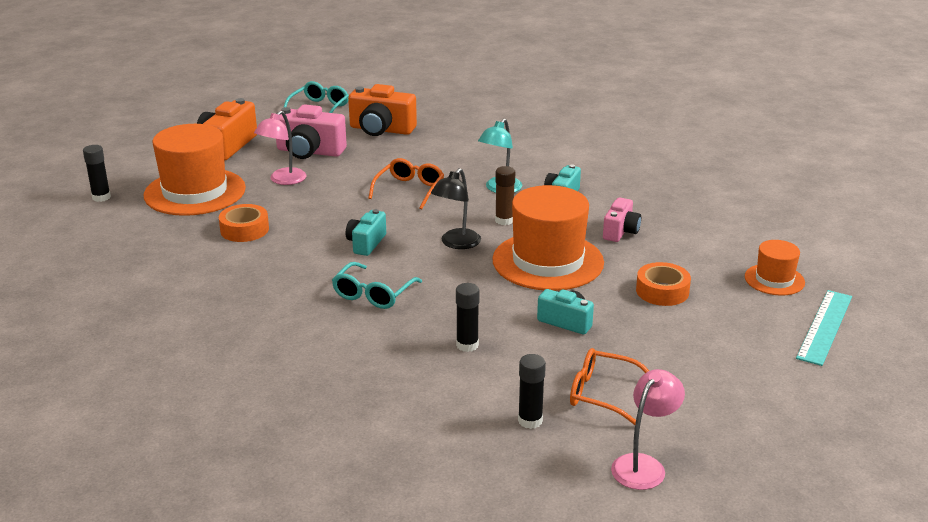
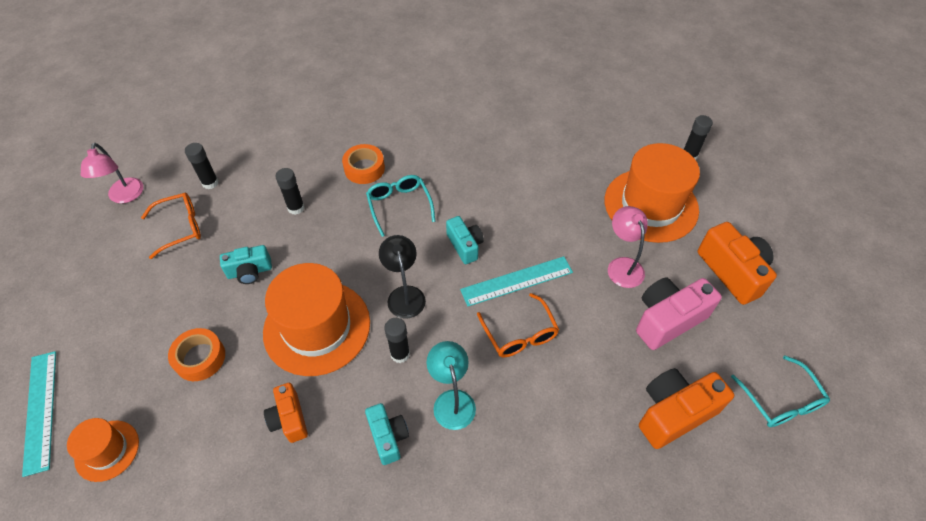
camera: 135 degrees right, 25 degrees up
(244, 230) = (558, 197): orange tape -> orange tape (364, 168)
(365, 209) = (517, 281): none -> turquoise ruler
(504, 220) = (400, 354): brown glue stick -> black glue stick
(620, 231) = (289, 419): pink camera -> orange camera

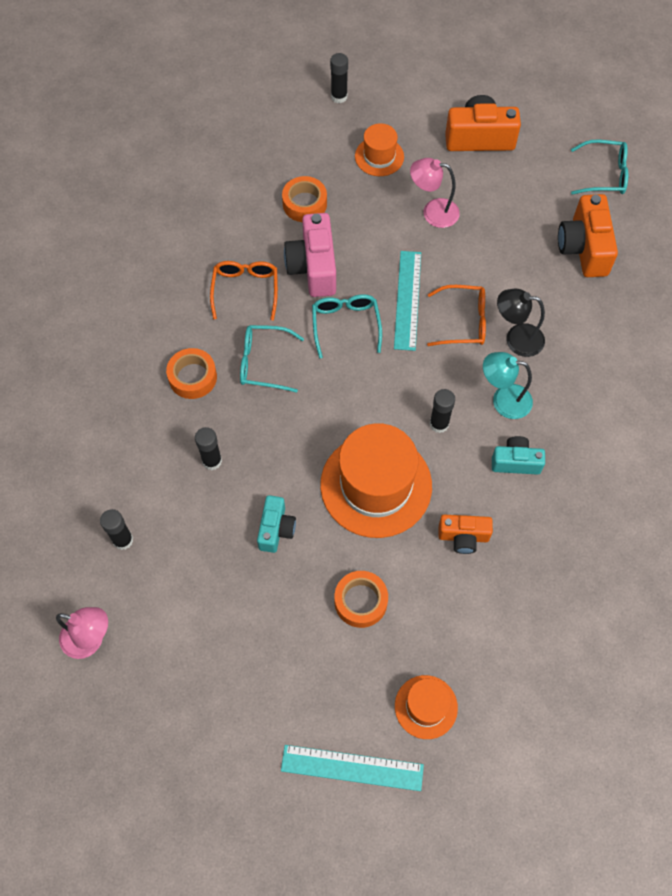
camera: 65 degrees left, 10 degrees up
(180, 227) = (175, 586): orange glasses -> orange glasses (245, 290)
(404, 295) = (376, 397): black lamp -> black lamp (516, 339)
(465, 246) = (345, 325): turquoise camera -> turquoise glasses
(565, 174) = (304, 204): none -> orange tape
(651, 205) = (379, 156): orange hat -> orange hat, size x0.52
(667, 320) = (502, 208): pink camera -> pink camera (313, 267)

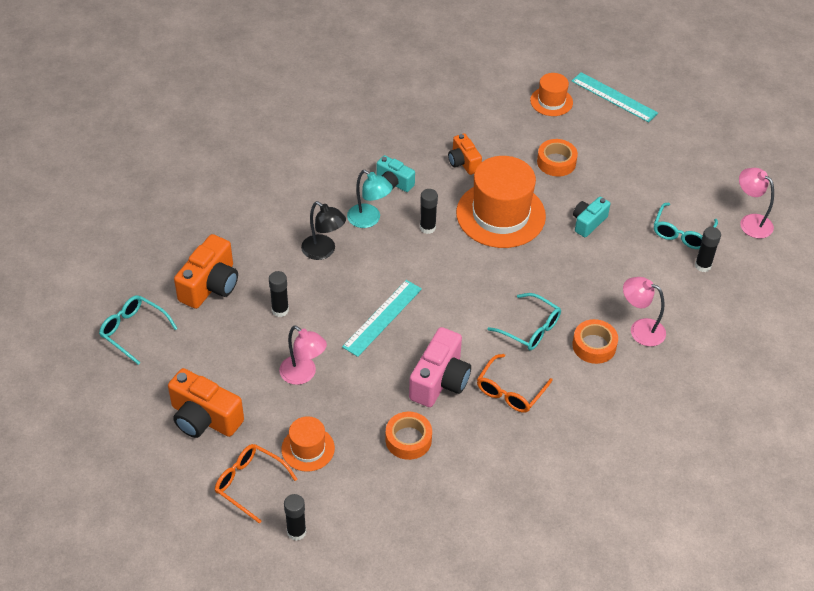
camera: 150 degrees left, 15 degrees down
(155, 420) = (640, 329): none -> pink lamp
(212, 461) = (611, 283): black glue stick -> black glue stick (280, 310)
(345, 325) = (446, 324): turquoise glasses -> turquoise glasses (682, 233)
(463, 322) = (352, 281): orange glasses -> orange glasses (249, 483)
(463, 537) = (463, 162): orange camera -> orange camera turned 150 degrees counterclockwise

